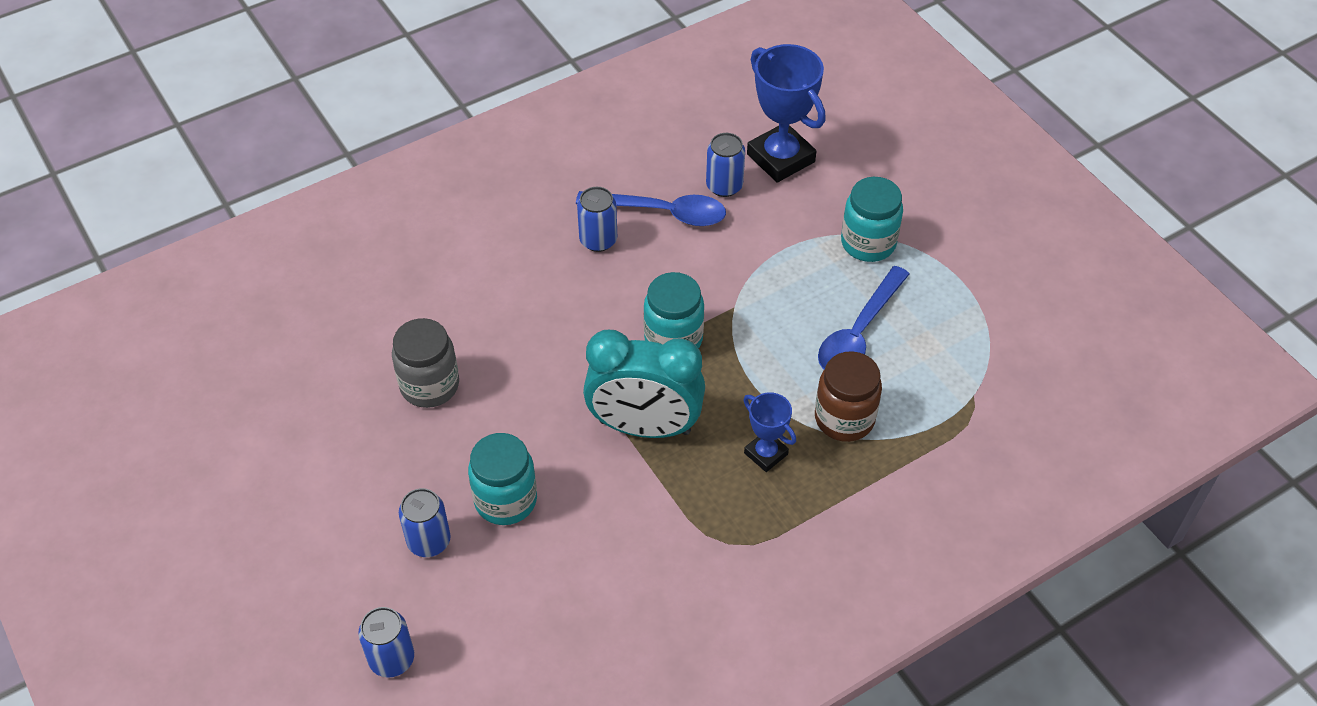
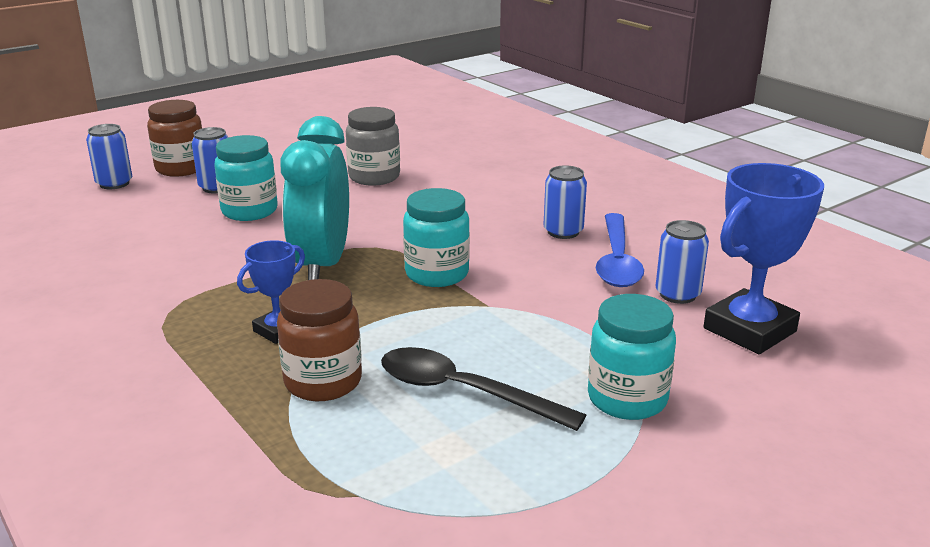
camera: 85 degrees right, 25 degrees down
(355, 590) = (181, 168): none -> brown jar
(859, 332) = (463, 392): blue spoon -> black spoon

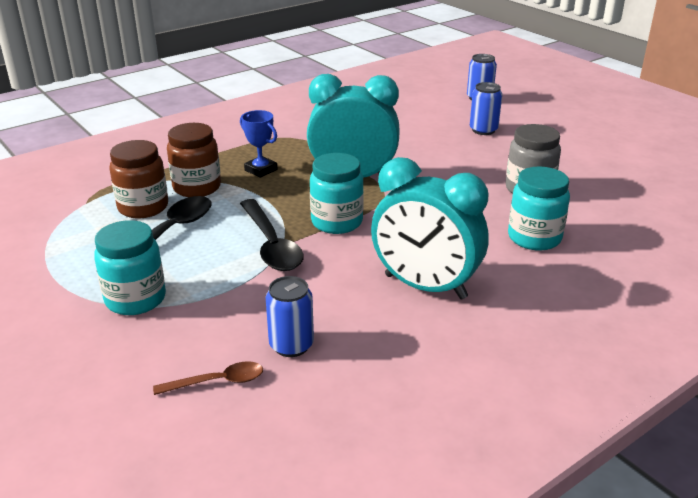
camera: 90 degrees right, 5 degrees up
(181, 168) = (516, 114): brown jar -> brown jar (143, 207)
(249, 211) = (442, 145): turquoise jar -> turquoise jar (534, 238)
(490, 313) = (271, 245): none -> black spoon
(563, 232) = (425, 287): blue can -> turquoise clock
(617, 261) = (361, 315): blue spoon -> none
(749, 330) = (217, 382): blue trophy -> brown spoon

